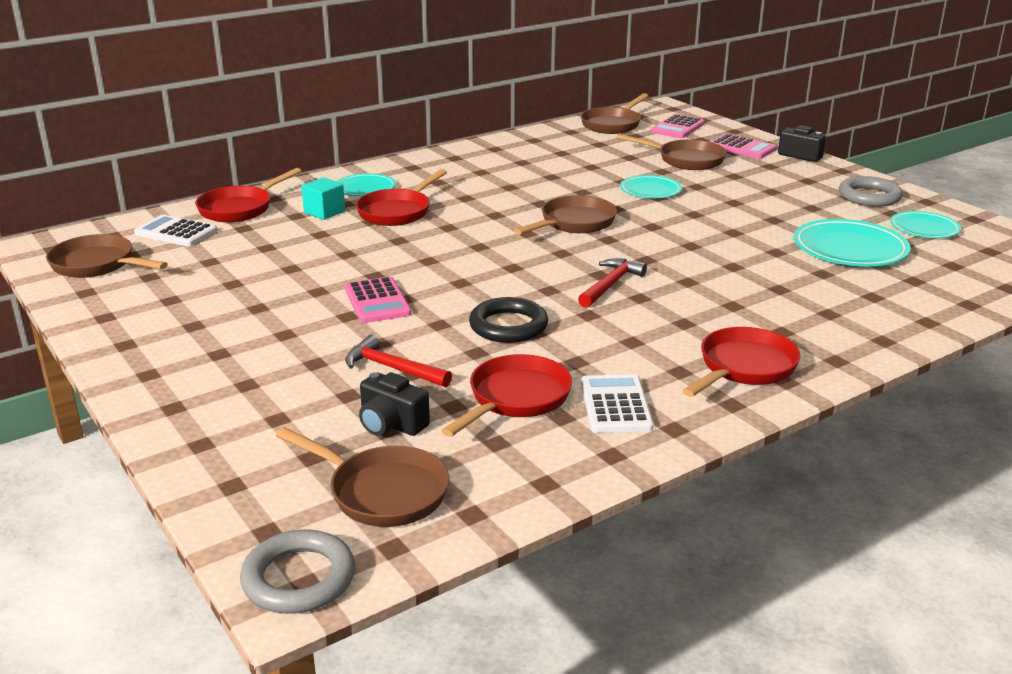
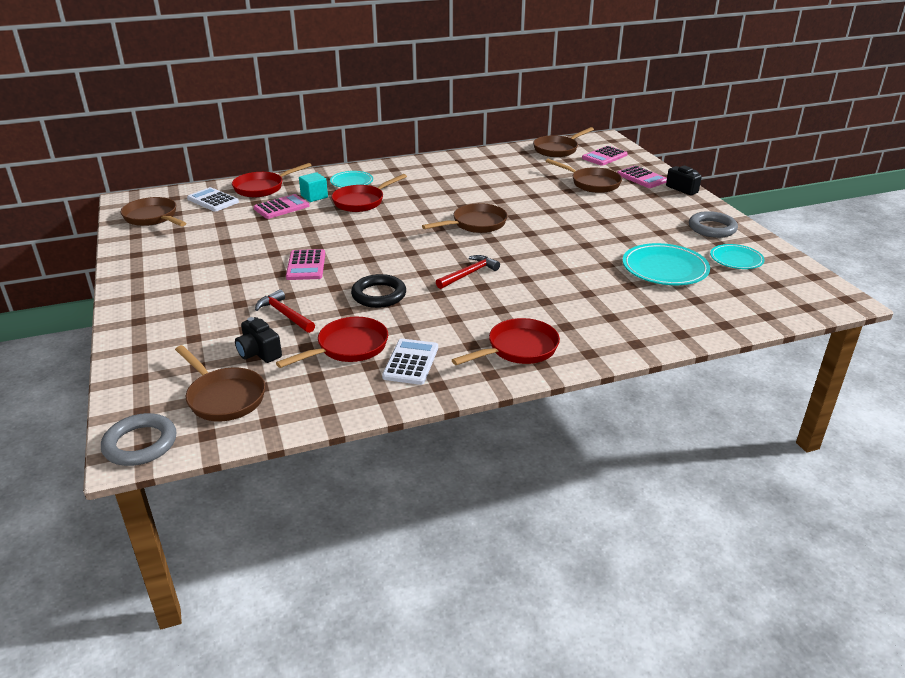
camera: 15 degrees right, 5 degrees up
(286, 231) = (281, 207): none -> pink calculator
(650, 190) = (548, 205): turquoise plate -> none

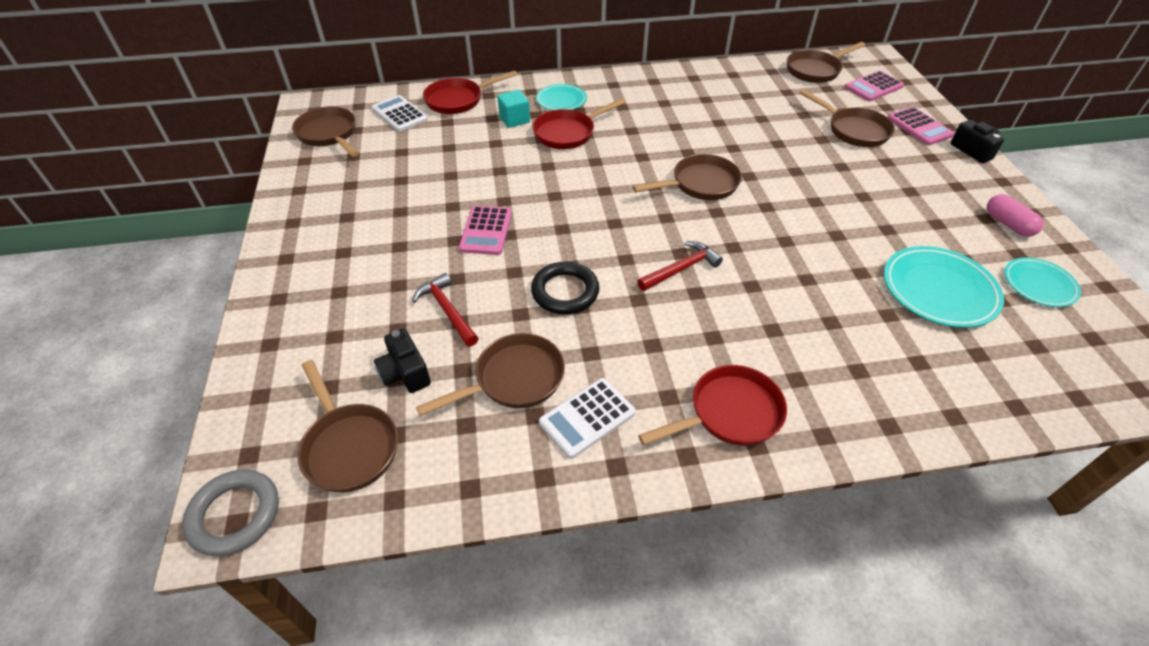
camera: 10 degrees right, 15 degrees up
(281, 207) = (474, 133): pink calculator -> none
(348, 347) = (513, 379): red pan -> brown pan
(411, 362) = (587, 418): white calculator -> white calculator turned 150 degrees counterclockwise
(712, 228) = (1008, 224): grey ring -> pink capsule

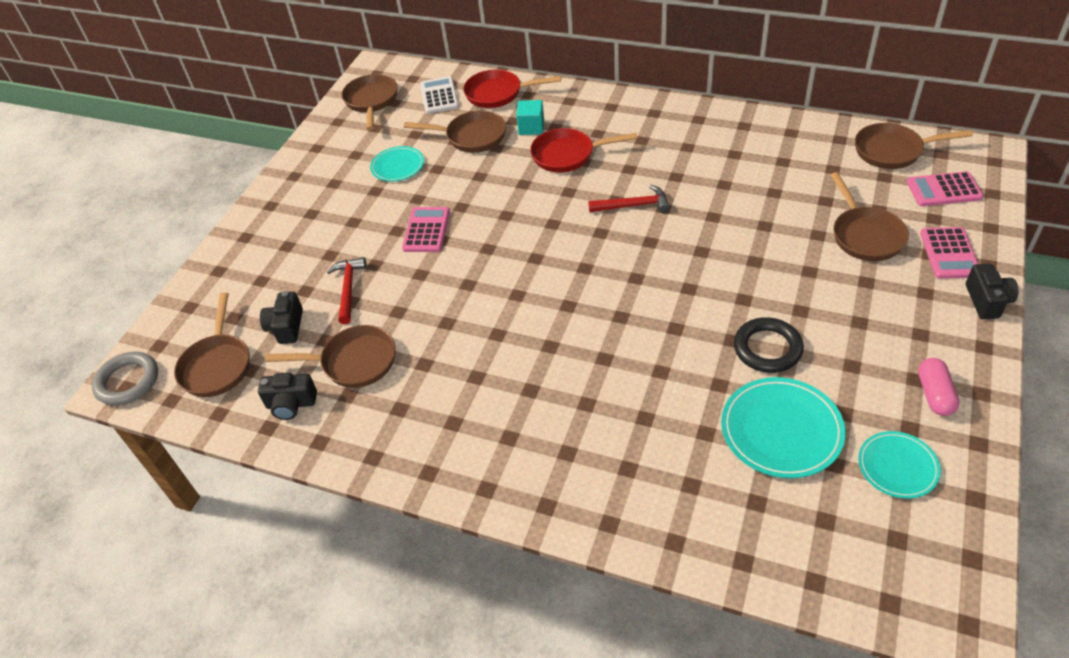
camera: 35 degrees right, 0 degrees up
(477, 451) = (291, 404): none -> black camera
(486, 231) = (426, 230): pink calculator -> pink calculator turned 150 degrees clockwise
(561, 100) = (589, 118): turquoise plate -> turquoise plate (397, 166)
(565, 292) = (445, 306): black ring -> black ring (767, 348)
(587, 418) = (381, 413): white calculator -> none
(681, 269) = (556, 320): red hammer -> red hammer (633, 205)
(700, 184) = (645, 245): brown pan -> brown pan (471, 137)
(729, 413) = (487, 455): red pan -> none

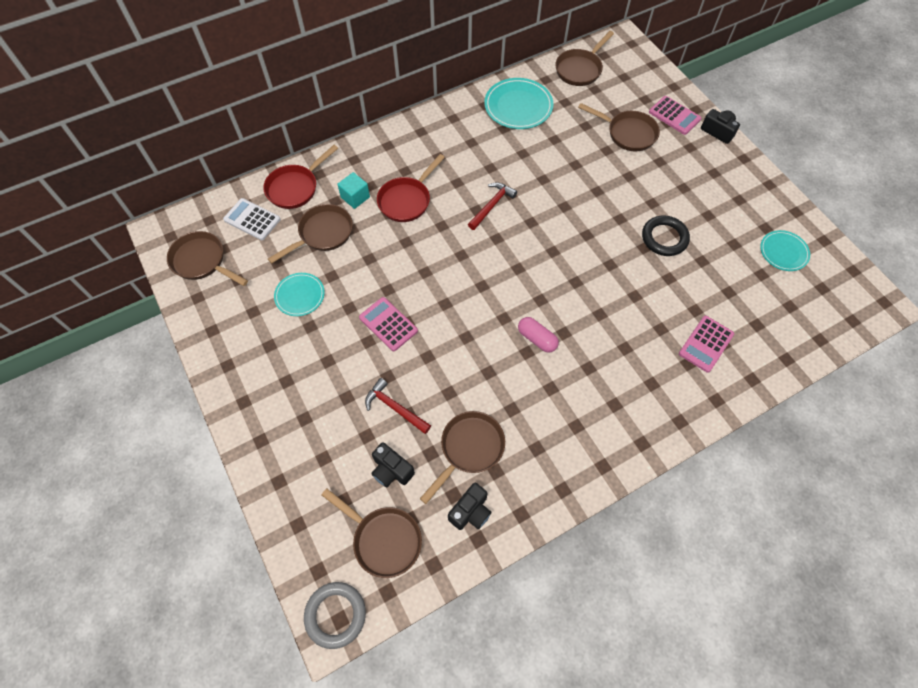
camera: 55 degrees left, 15 degrees up
(781, 430) = (722, 277): turquoise plate -> turquoise plate (518, 106)
(934, 394) = (754, 201): pink capsule -> pink capsule (537, 339)
(943, 190) = (630, 78): pink calculator -> pink calculator (706, 344)

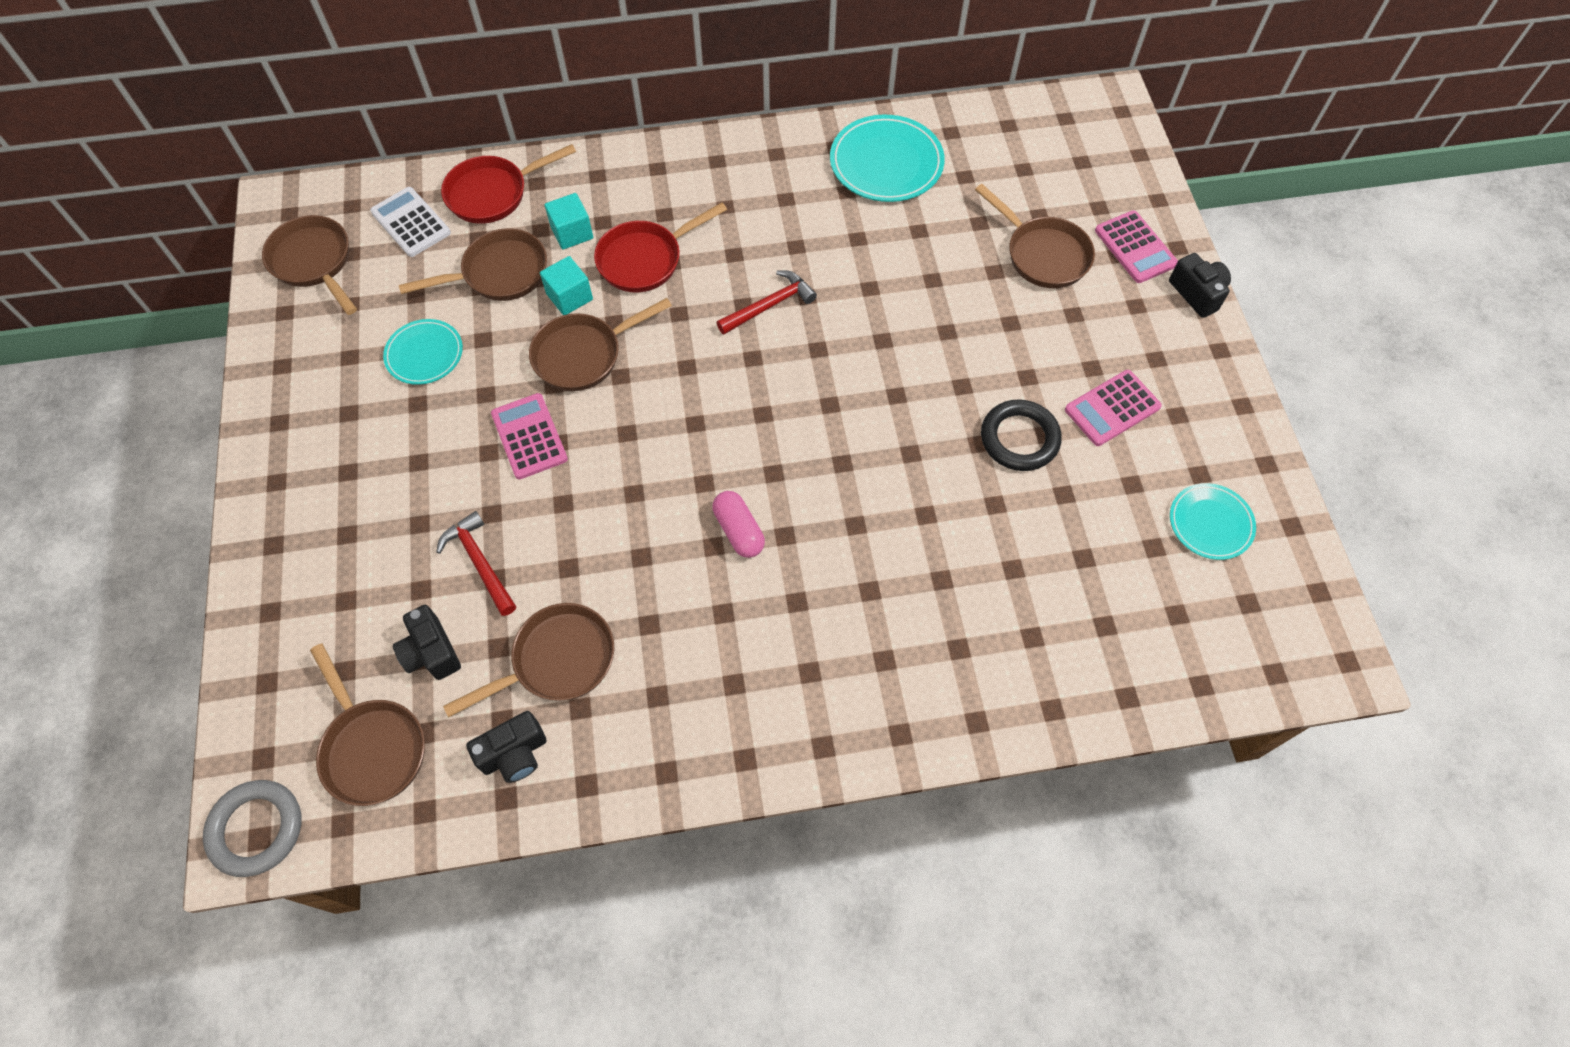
camera: 20 degrees right, 0 degrees up
(372, 235) = (569, 297): none -> turquoise cube
(580, 69) = (1015, 130): brown pan -> brown pan (584, 355)
(706, 344) = (1003, 628): pink calculator -> pink calculator (1112, 408)

